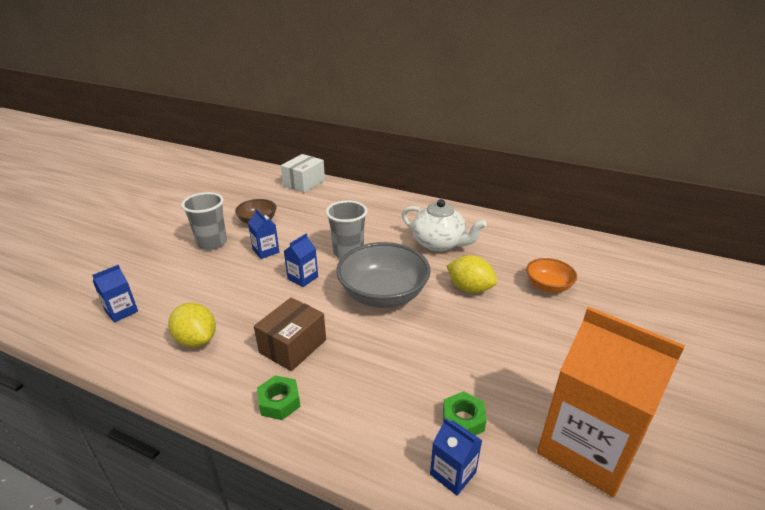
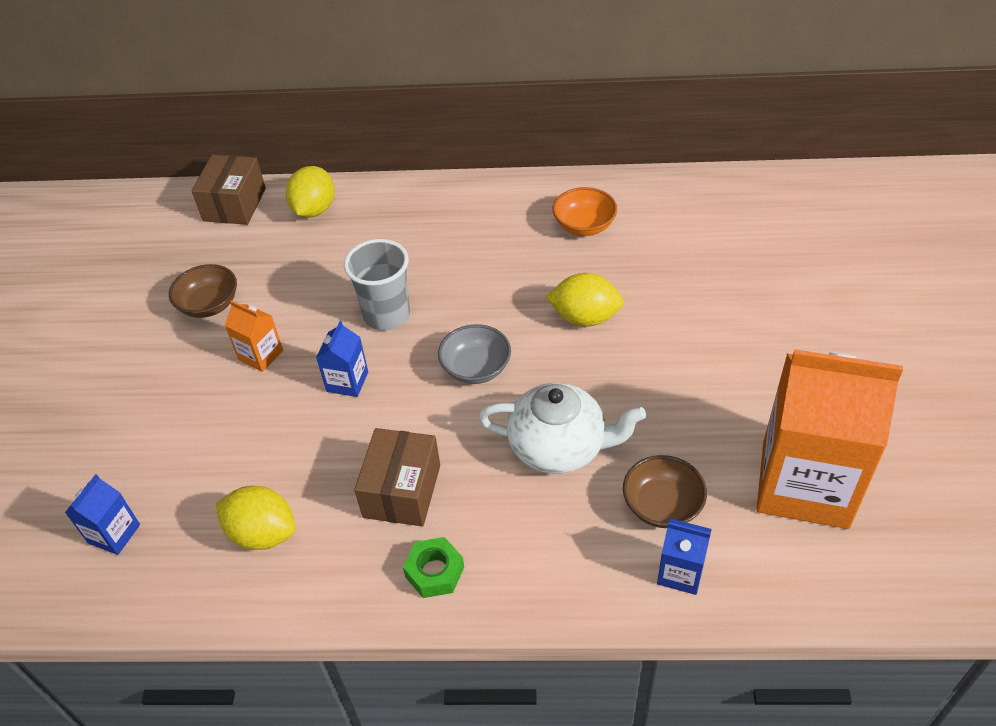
camera: 20 degrees left, 15 degrees up
(212, 243) = (164, 370): grey cup -> none
(266, 251) = (261, 355): blue carton -> orange carton
(304, 183) = (234, 204): white box -> brown box
(343, 195) = (314, 210): none -> yellow lemon
(383, 294) = (476, 368): grey bowl -> grey bowl, size x0.54
(439, 244) = (508, 255): white teapot -> white teapot (559, 447)
(463, 420) = (662, 505): green nut -> brown bowl
(548, 286) = (681, 278): orange bowl -> orange bowl (584, 226)

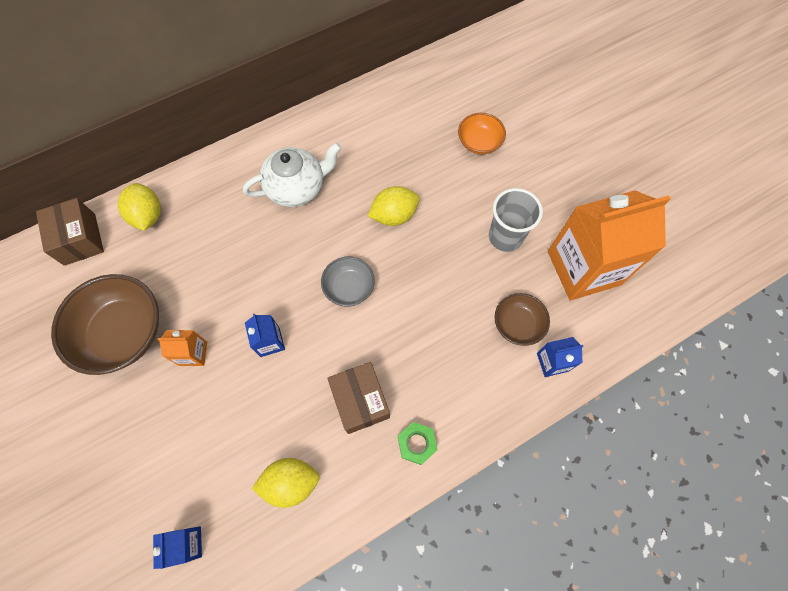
camera: 35 degrees left, 20 degrees up
(209, 305) = (123, 333): brown bowl -> brown bowl, size x1.84
(387, 315) = (262, 277): grey cup -> grey cup (505, 237)
(559, 447) = (436, 317): white teapot -> white teapot (297, 187)
(584, 226) = (350, 144): orange bowl -> orange bowl (479, 143)

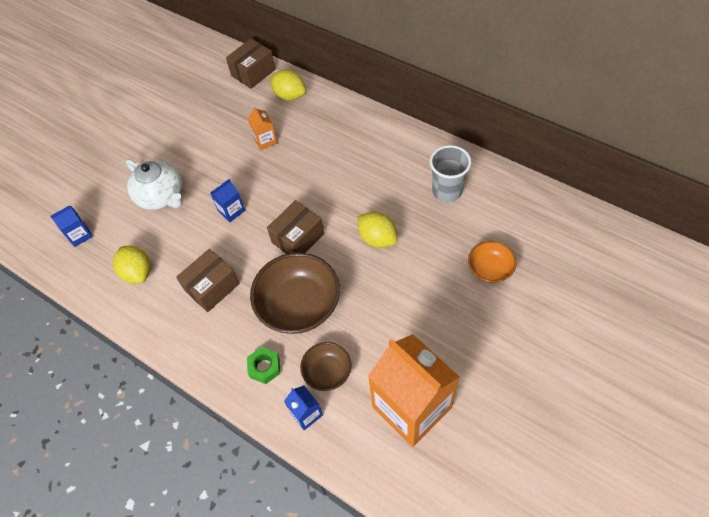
camera: 70 degrees right, 10 degrees down
(123, 333) = (200, 130): brown bowl -> brown bowl (299, 305)
(148, 216) = (290, 95): yellow lemon -> yellow lemon turned 75 degrees clockwise
(193, 353) = (203, 173): orange carton -> orange carton (265, 140)
(297, 187) = (363, 165): white teapot -> white teapot (161, 196)
(349, 288) = (298, 238): grey bowl -> brown box
(417, 444) = (195, 339): green nut -> green nut (264, 367)
(505, 237) = (406, 329): grey cup -> grey cup (447, 191)

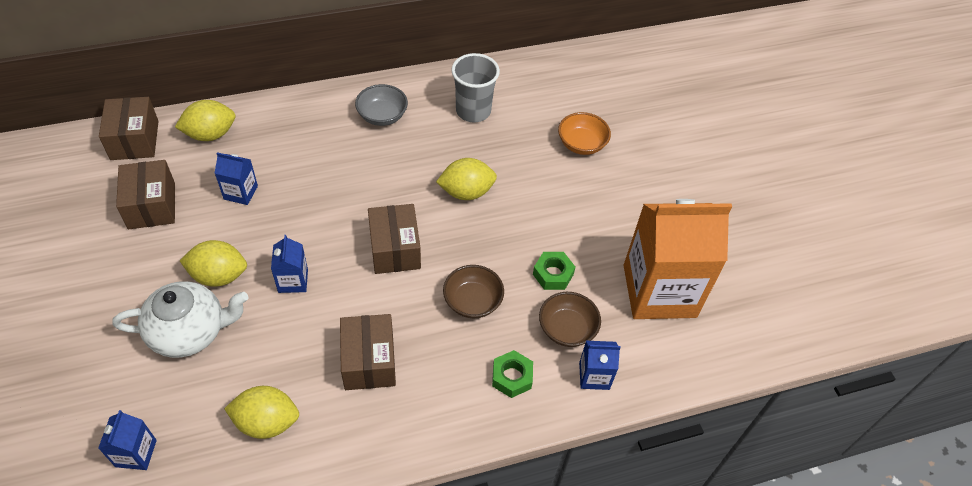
camera: 60 degrees left, 5 degrees down
(205, 178) = (219, 276): none -> yellow lemon
(220, 115) = (151, 206): none -> brown box
(265, 140) = (240, 192): orange carton -> blue carton
(299, 305) = (472, 301): brown bowl -> brown bowl, size x0.54
(362, 333) = (553, 274): none -> green nut
(389, 152) = (382, 116): none -> grey bowl

